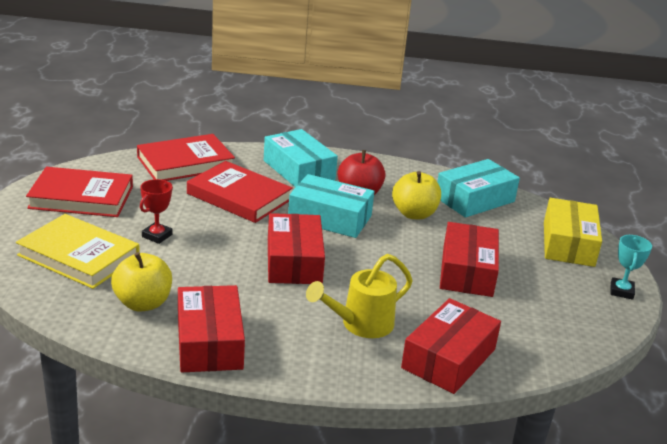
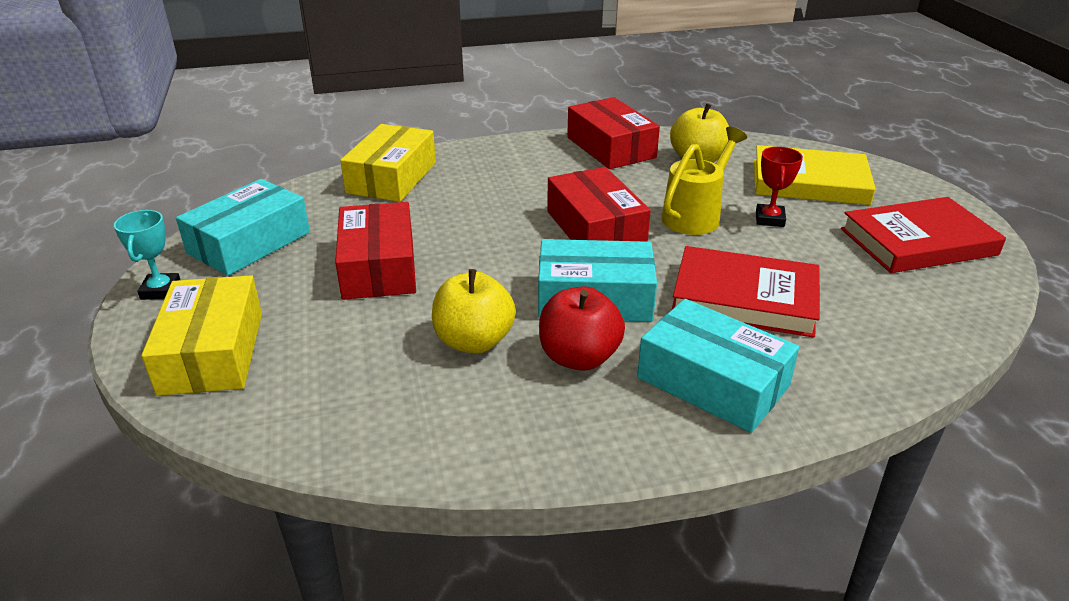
camera: 165 degrees right, 5 degrees up
(185, 163) = (891, 339): red book -> none
(361, 324) = (486, 186): yellow watering can -> yellow watering can (695, 216)
(449, 358) = (392, 177): red box -> yellow box
(474, 199) = (372, 408): turquoise box -> turquoise box (249, 243)

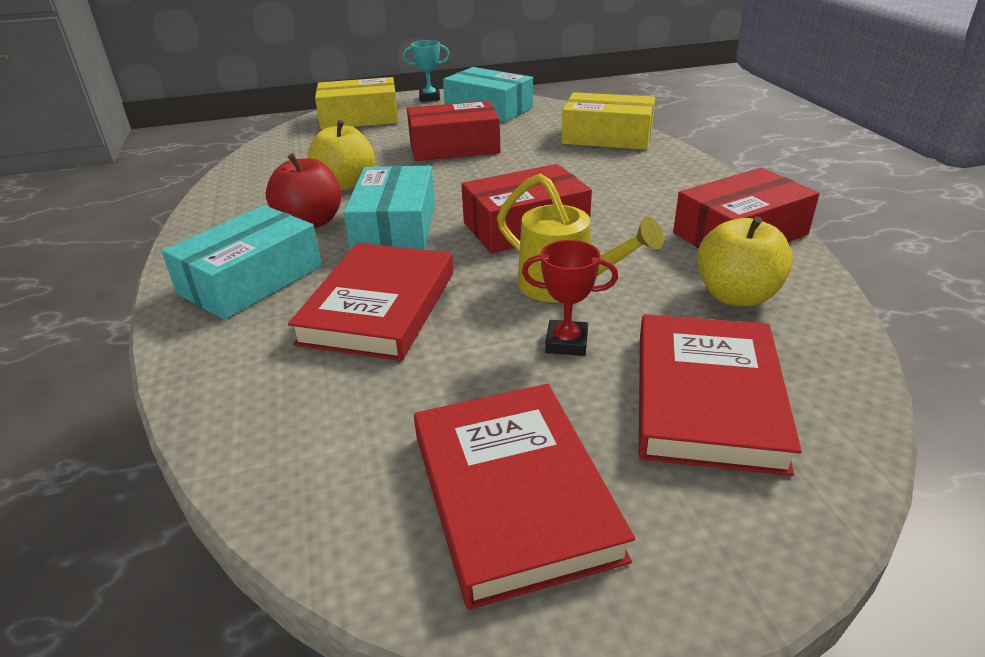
camera: 90 degrees right, 0 degrees up
(809, 182) = (707, 398): yellow book -> red book

